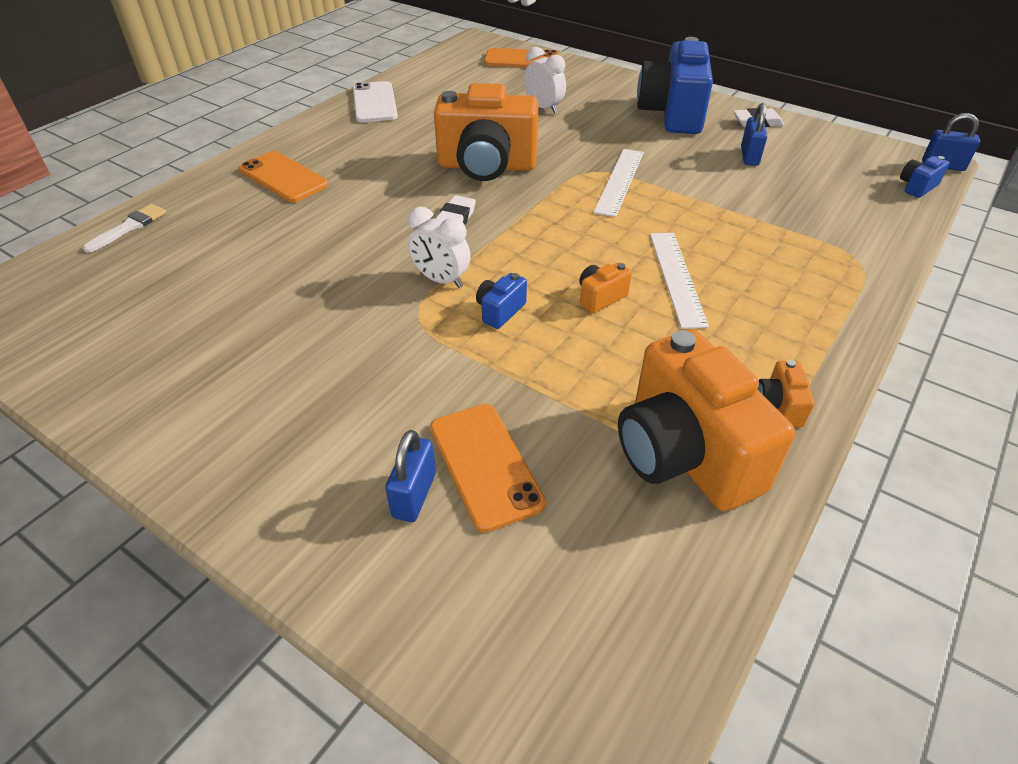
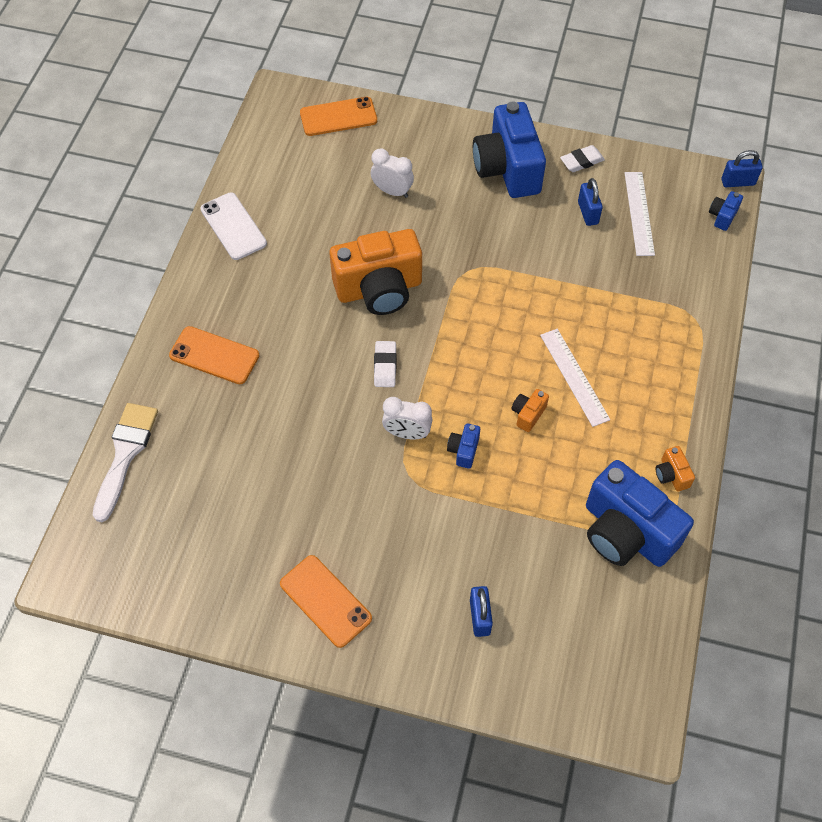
camera: 20 degrees left, 15 degrees up
(130, 227) = (125, 454): white brush -> white brush, size x1.73
(485, 465) = (511, 581): orange phone -> orange phone (325, 601)
(619, 181) = (495, 277): white ruler -> white ruler (639, 213)
(684, 454) = (626, 532): orange camera -> blue camera

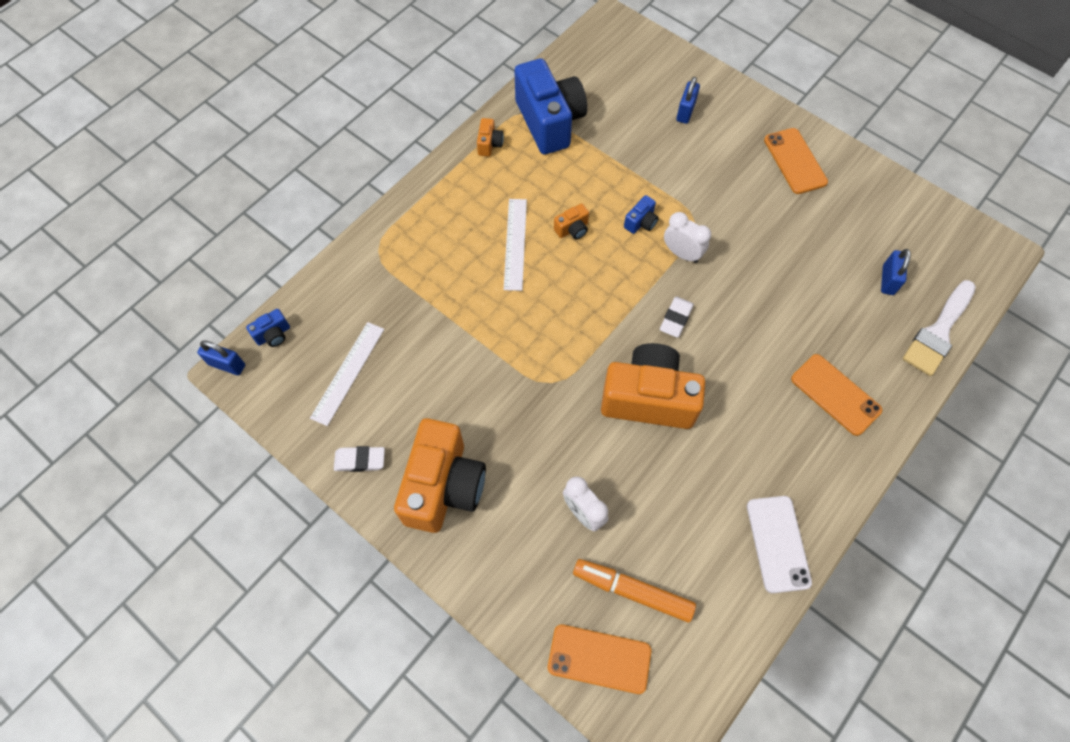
camera: 155 degrees left, 5 degrees up
(332, 159) = (632, 591): none -> orange marker
(507, 169) = (443, 486): blue camera -> orange camera
(588, 213) = (397, 395): blue padlock -> blue padlock (888, 280)

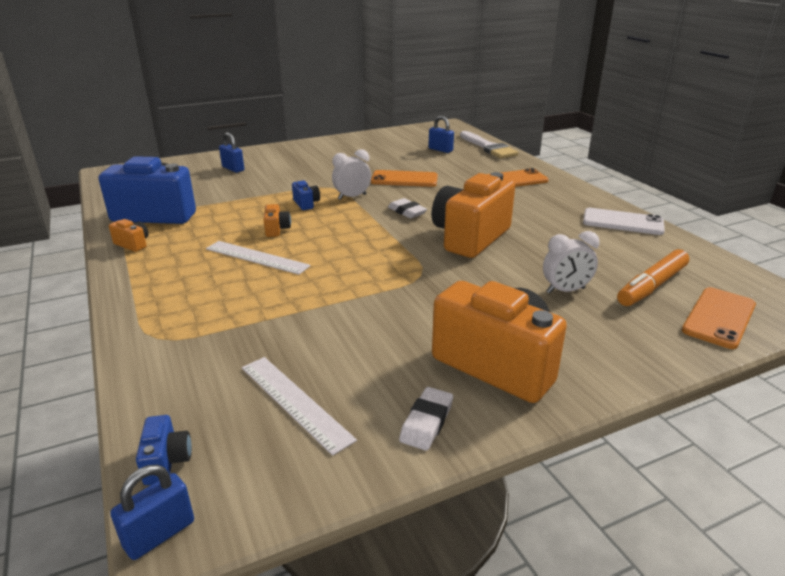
camera: 65 degrees left, 35 degrees down
(795, 161) = (323, 150): orange phone -> orange phone (404, 179)

